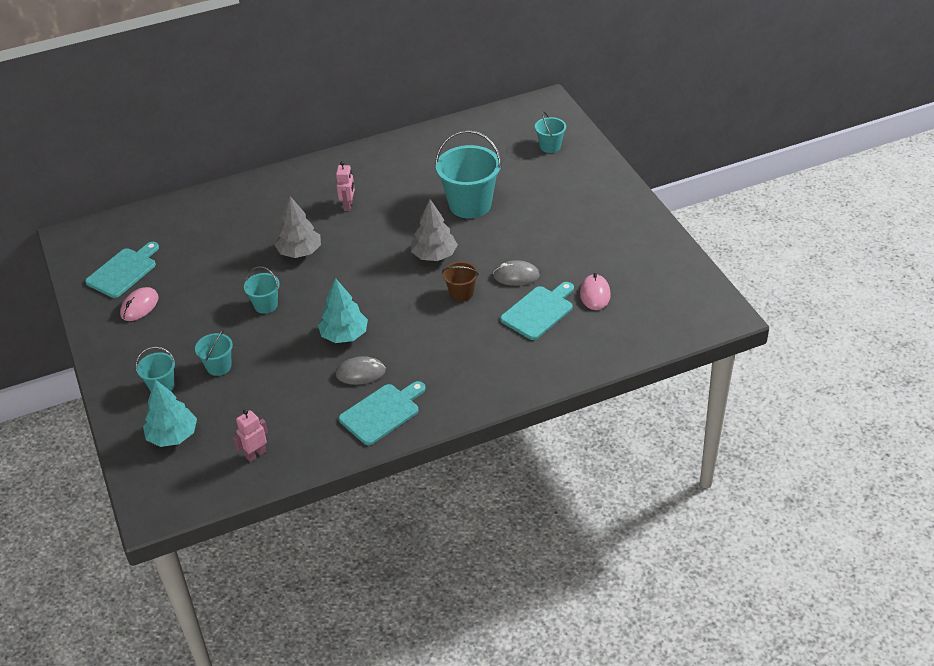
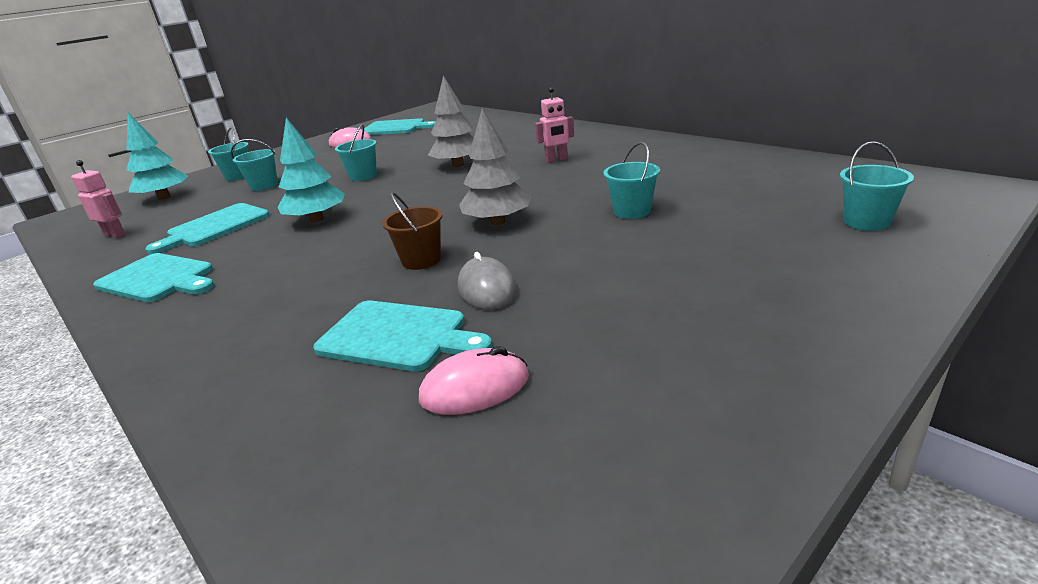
camera: 70 degrees right, 15 degrees down
(301, 392) = (214, 227): none -> turquoise cutting board
(360, 373) = (243, 246): grey mouse -> none
(470, 205) = (632, 211): turquoise bucket -> turquoise bucket, size x0.52

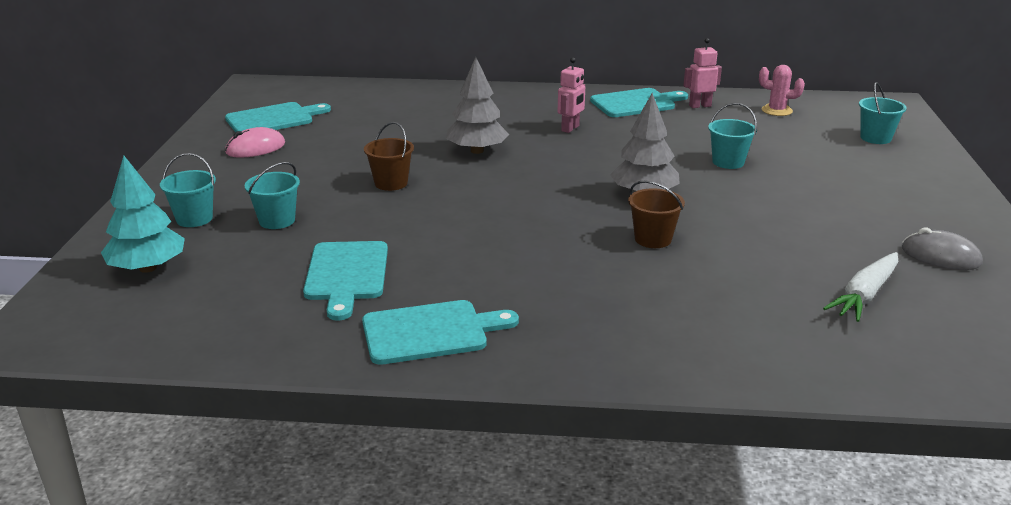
camera: 45 degrees left, 0 degrees up
(115, 235) = (218, 321): pink robot -> pink robot (700, 106)
(317, 219) = (458, 236): turquoise tree -> none
(363, 176) = (391, 183): turquoise bucket -> brown bucket
(398, 336) = (759, 289): turquoise cutting board -> turquoise cutting board (636, 103)
(475, 388) = (864, 295): pink mouse -> white carrot
(486, 289) = (747, 242): grey mouse -> grey mouse (940, 256)
(790, 174) = (777, 110): none -> pink cactus

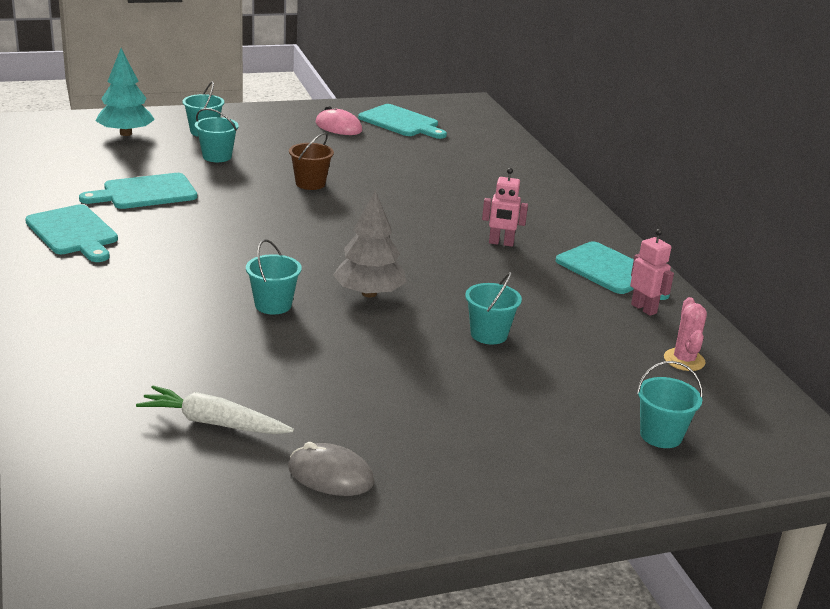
camera: 65 degrees right, 0 degrees up
(477, 151) = (406, 207): grey tree -> none
(653, 239) = (273, 305): brown bucket -> turquoise bucket
(940, 256) = (330, 475): grey mouse -> grey mouse turned 75 degrees counterclockwise

